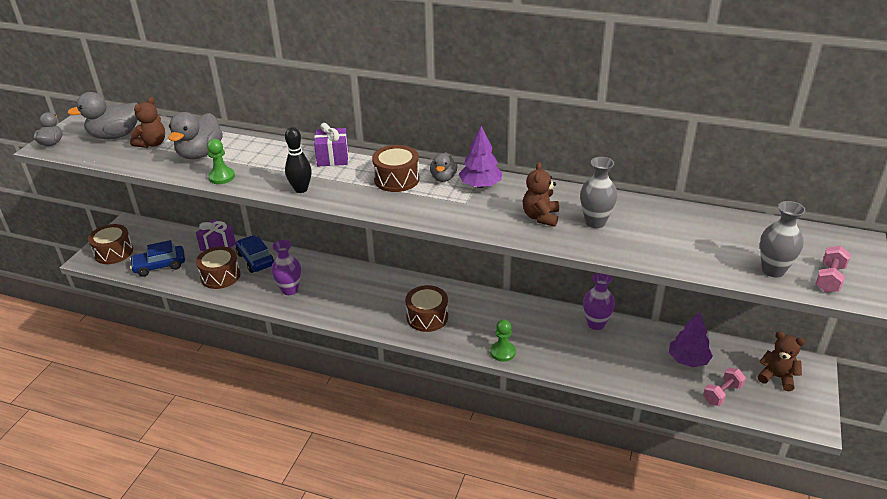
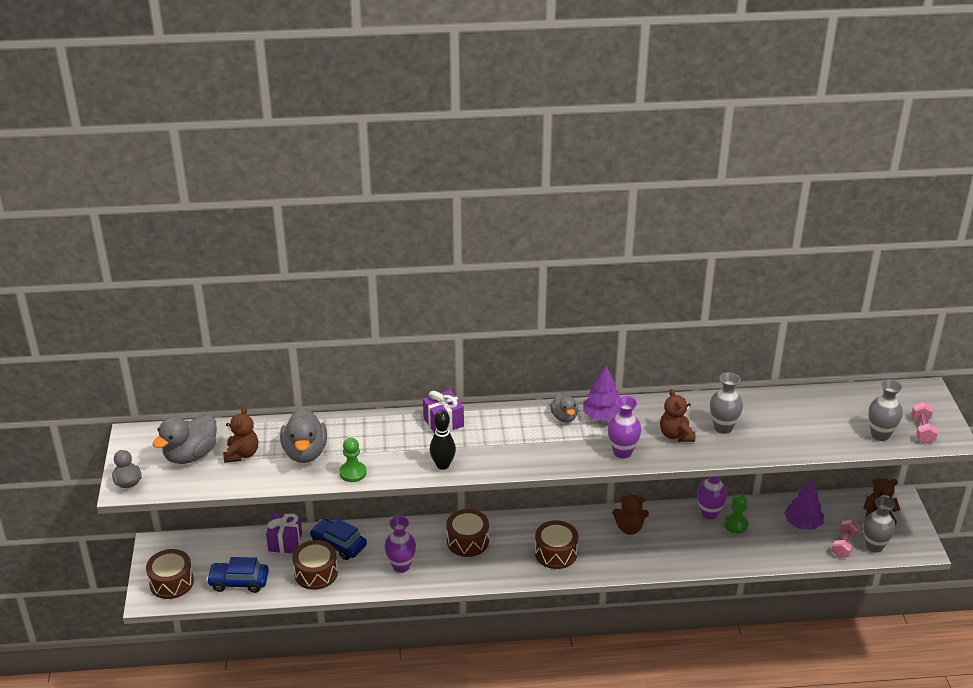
camera: 25 degrees left, 0 degrees up
(159, 266) = (239, 582): blue car -> blue car turned 45 degrees clockwise
(396, 179) = (523, 430): brown drum -> brown drum (467, 541)
(474, 218) = (622, 452): none -> purple vase
(502, 352) = (646, 565): green pawn -> green pawn (736, 524)
(509, 315) = (629, 528): none -> brown teddy bear
(757, 404) = (874, 546): none -> grey vase

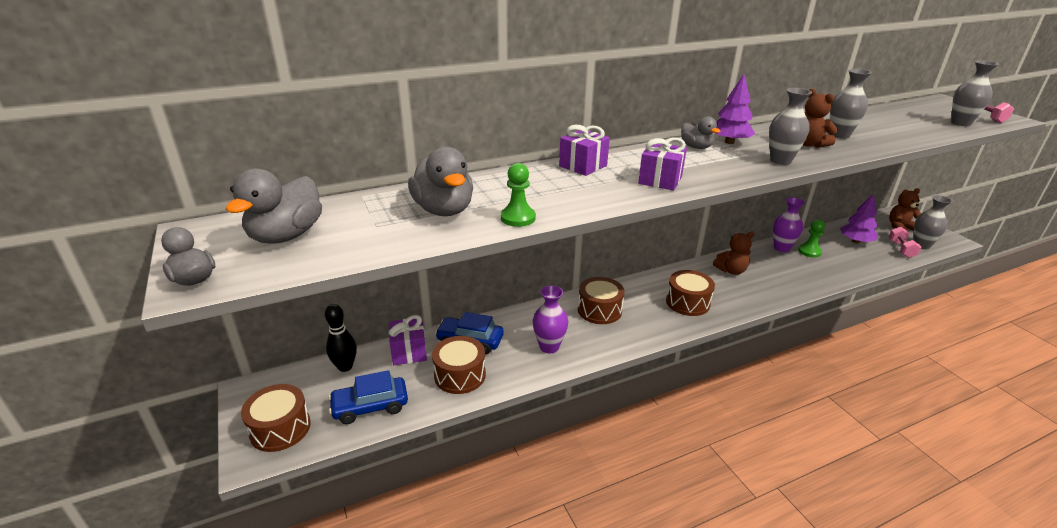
camera: 20 degrees left, 5 degrees down
(242, 454) = (360, 224): brown teddy bear -> none
(443, 465) = (616, 196): black bowling pin -> black bowling pin (345, 367)
(493, 454) = (660, 180): none -> purple gift
(622, 452) = (780, 161): purple vase -> grey vase

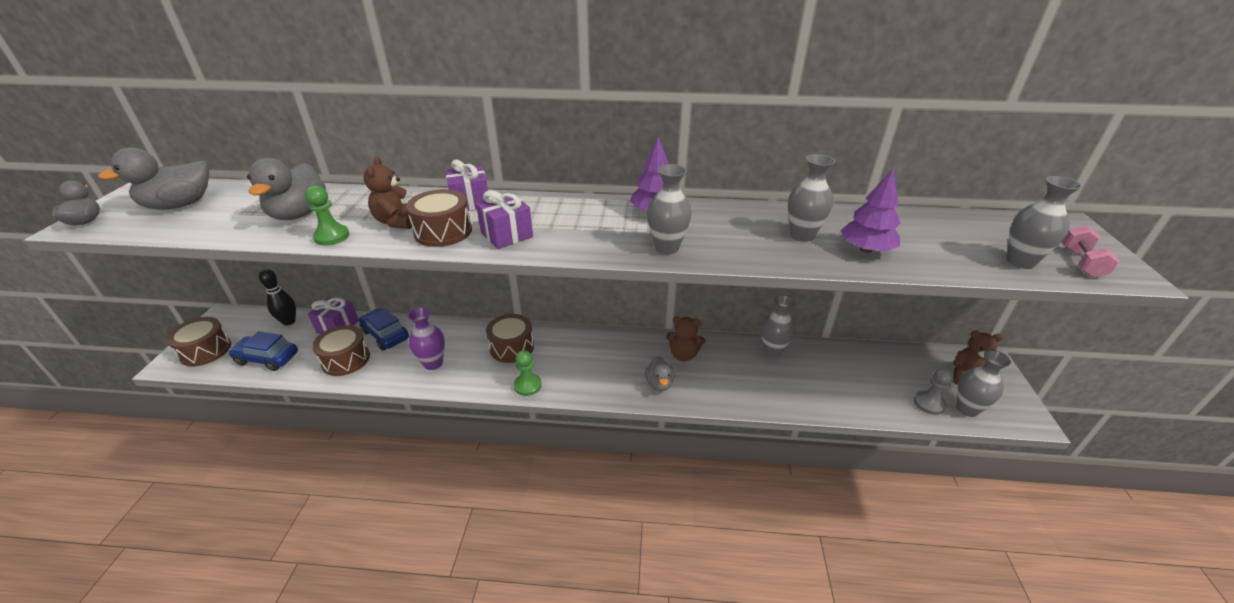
camera: 30 degrees right, 5 degrees up
(687, 302) = (597, 370): brown drum -> brown drum (443, 231)
(696, 147) = (609, 209): grey duck -> grey duck (659, 384)
(781, 248) = (772, 350): purple vase -> grey vase
(809, 144) = (740, 237): brown teddy bear -> brown teddy bear (396, 222)
(809, 251) = (801, 365): green pawn -> green pawn (527, 385)
(855, 241) = (878, 373): purple tree -> purple tree (865, 249)
(901, 249) = (929, 403): pink dumbbell -> grey pawn

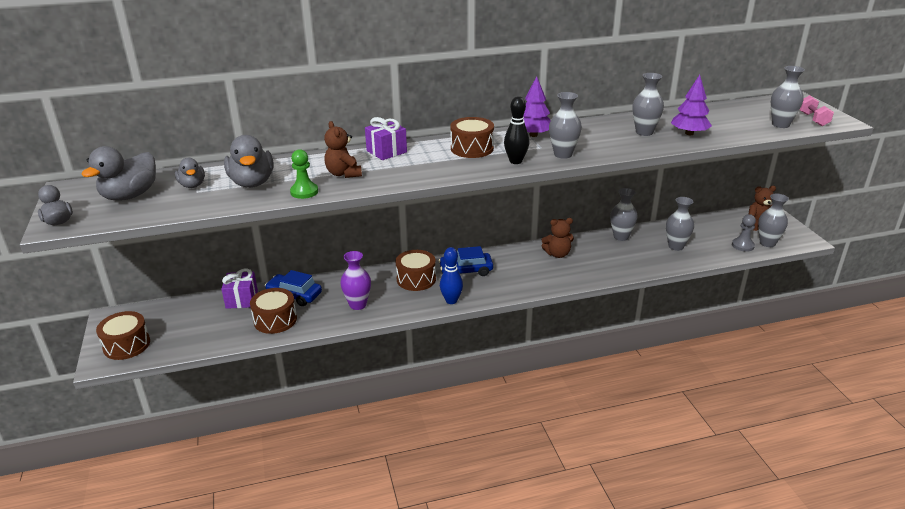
camera: 20 degrees left, 5 degrees down
(267, 358) = (197, 336): blue car -> blue car (466, 271)
(289, 321) = (188, 306): black bowling pin -> black bowling pin (515, 161)
(443, 231) = (390, 173): brown drum -> brown drum (472, 148)
(507, 235) = (441, 167): purple gift -> none
(527, 385) = (451, 301): green pawn -> blue bowling pin
(659, 384) = (552, 276): grey duck -> grey duck (192, 185)
(835, 381) = (676, 246): none -> grey vase

